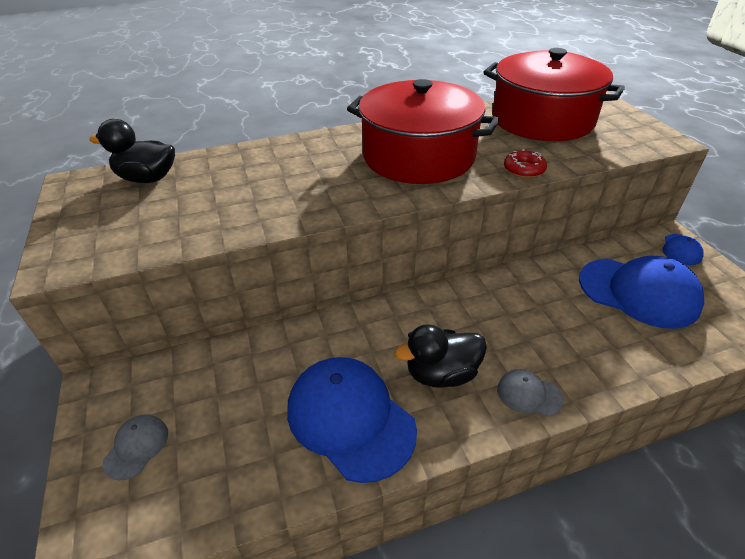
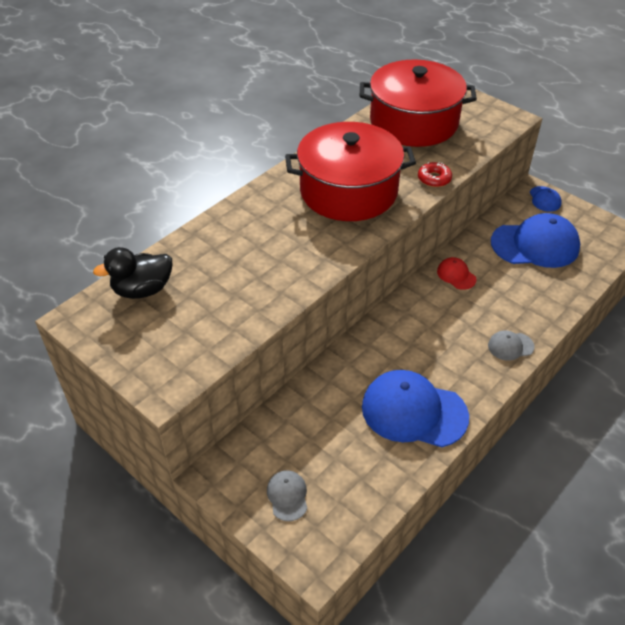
camera: 30 degrees left, 5 degrees up
(441, 374) = (449, 356): black duck -> none
(515, 290) = (456, 275): none -> red cap

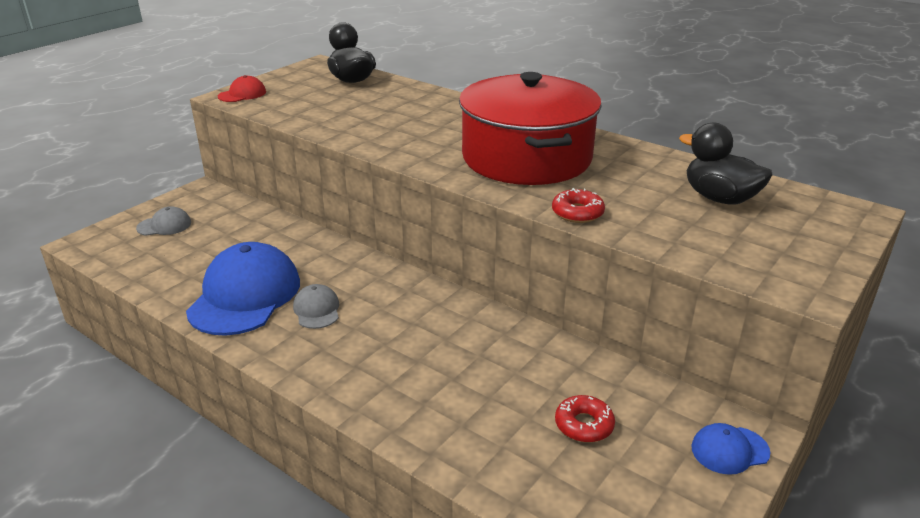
camera: 85 degrees right, 15 degrees down
(413, 122) = (719, 198): red pot -> black duck
(456, 275) = (487, 333): red cap -> red cap (242, 94)
(510, 346) = (343, 380): grey cap -> grey cap (317, 310)
(535, 245) = (584, 425): blue cap -> red donut

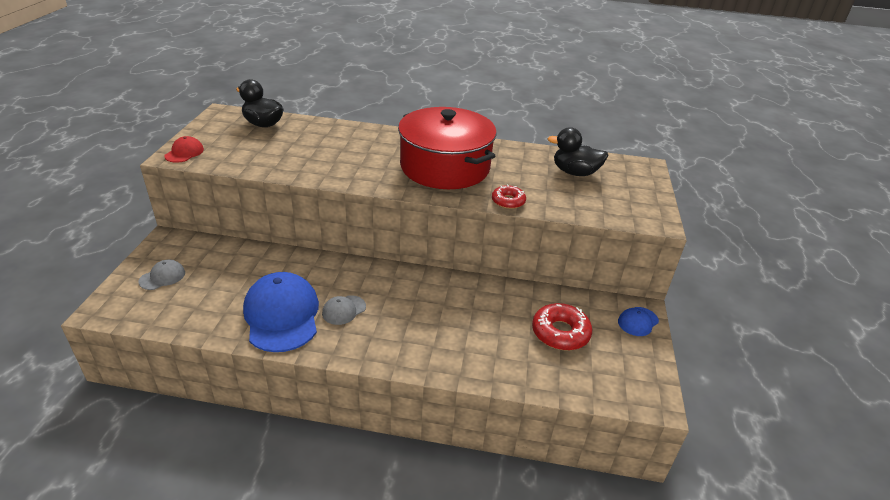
camera: 30 degrees left, 5 degrees up
(317, 310) = (344, 310): grey cap -> grey cap turned 90 degrees counterclockwise
(584, 425) = (560, 333): red donut -> red donut, size x1.62

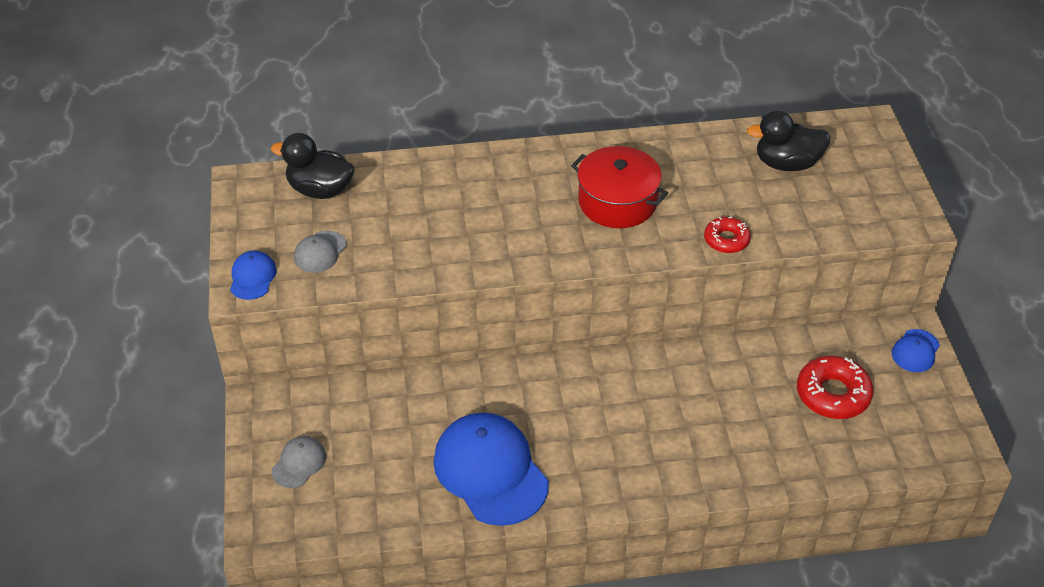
camera: 15 degrees left, 10 degrees up
(184, 153) = (252, 277): red cap -> blue cap
(344, 310) = (562, 441): grey cap -> grey cap (320, 252)
(445, 167) = (617, 202): red pot -> red pot, size x0.62

